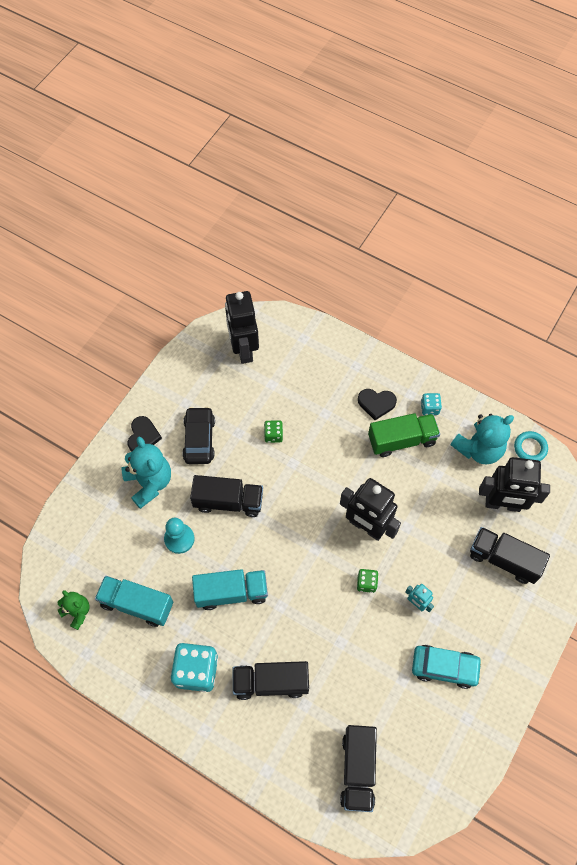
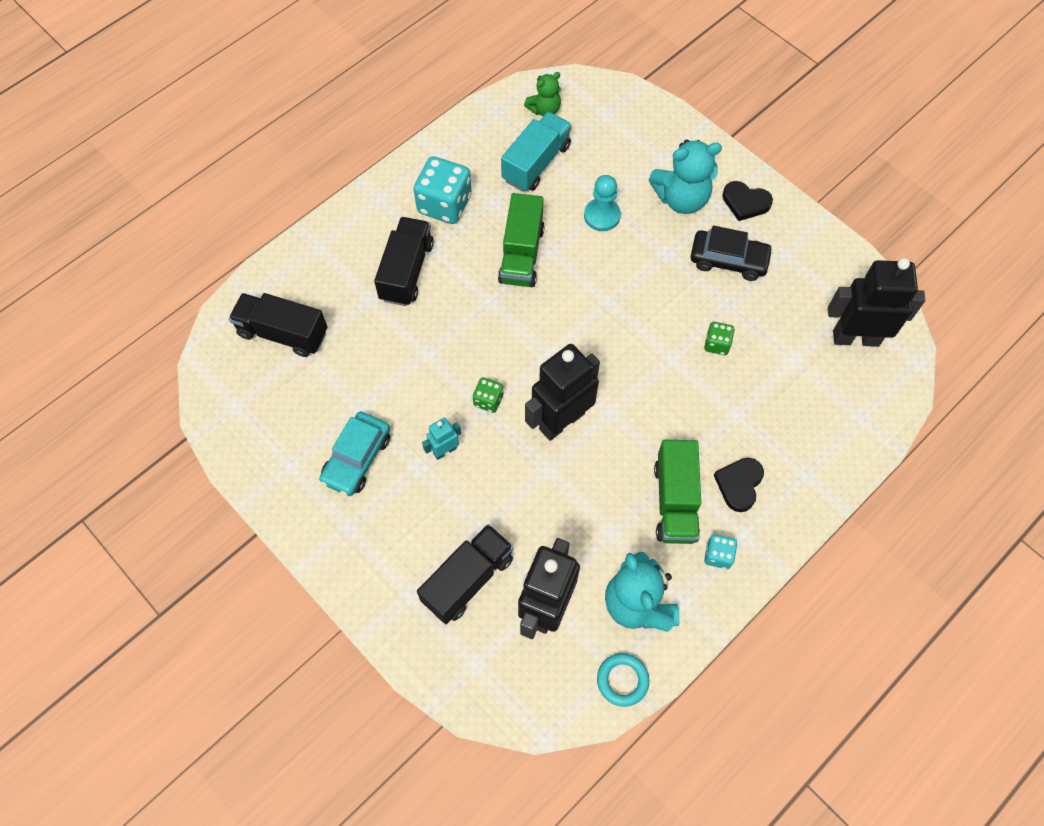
camera: 105 degrees right, 0 degrees up
(228, 501) = (636, 274): black truck -> none
(231, 592) = (521, 254): turquoise truck -> green truck

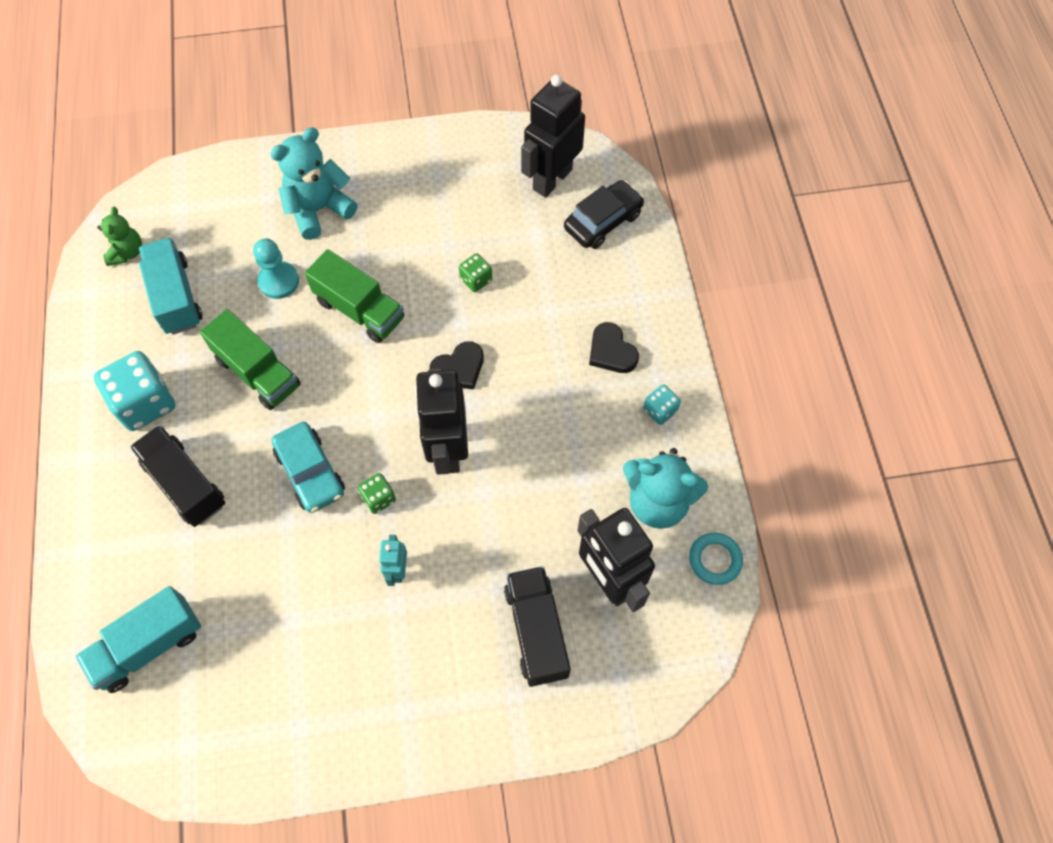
camera: 55 degrees left, 0 degrees up
(283, 333) = (149, 646): black truck -> turquoise truck
(357, 458) = (342, 657): turquoise car -> turquoise car (310, 472)
(675, 501) = (590, 410): green truck -> green truck (360, 310)
(681, 198) = (319, 210): turquoise teddy bear -> turquoise teddy bear turned 150 degrees counterclockwise
(728, 260) = (407, 217): black car -> black car (603, 221)
(745, 202) = (366, 167): black heart -> black heart (459, 368)

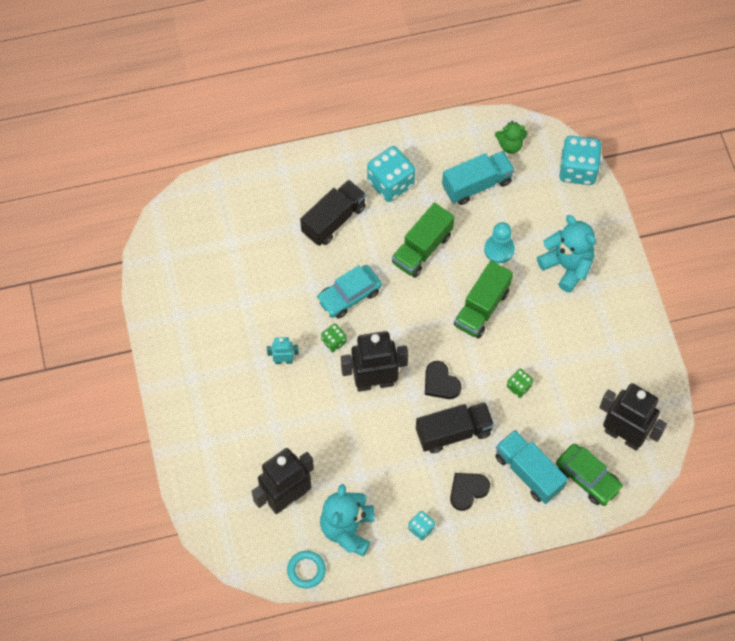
camera: 85 degrees right, 0 degrees up
(149, 646) = (224, 222): turquoise truck -> turquoise truck (528, 472)
(185, 182) = (578, 170): none -> turquoise dice
(536, 631) = (247, 453): black truck -> black truck (453, 432)
(603, 221) = (588, 478): black car -> green car

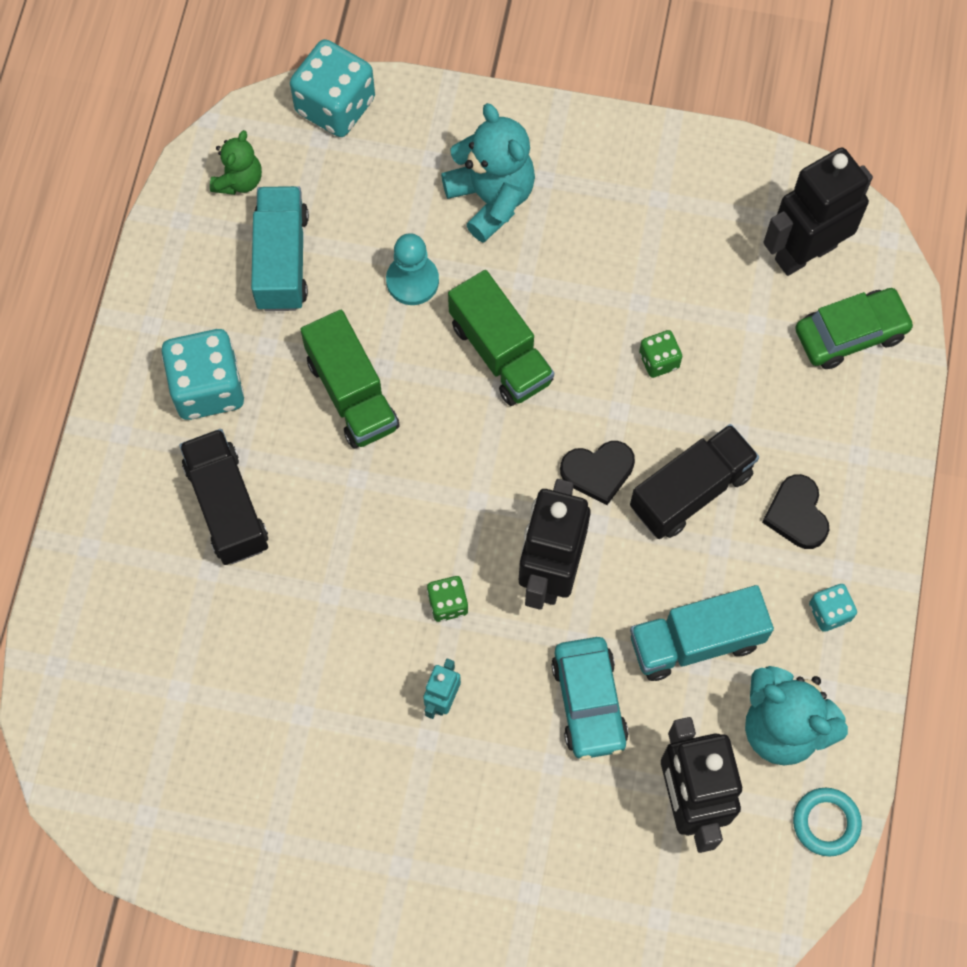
camera: 65 degrees left, 5 degrees up
(349, 295) = (377, 543): turquoise car -> turquoise car (589, 702)
(453, 432) = (691, 491): black truck -> black truck turned 45 degrees clockwise
(528, 472) = (805, 412): turquoise truck -> turquoise truck (696, 641)
(567, 266) = (491, 198): turquoise teddy bear -> turquoise teddy bear turned 75 degrees clockwise

